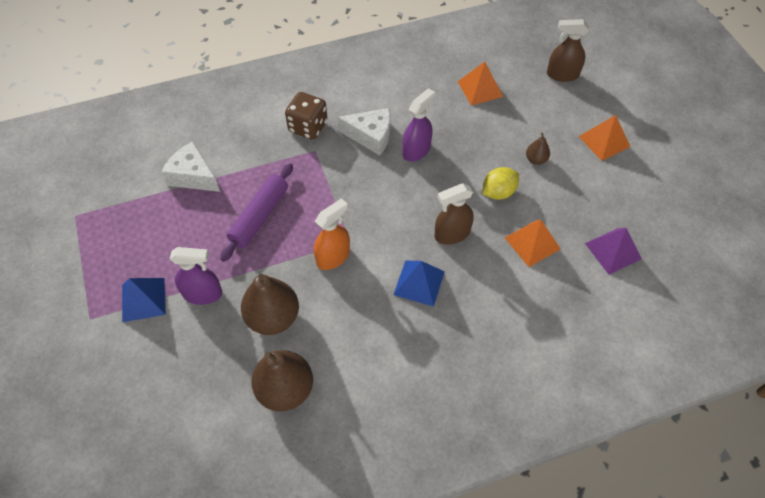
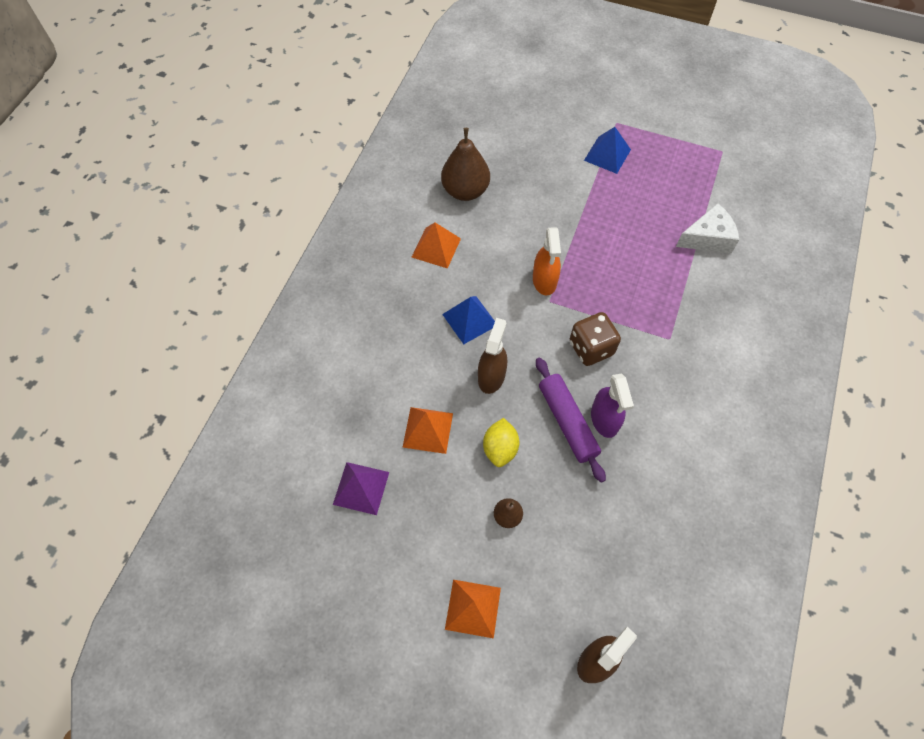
camera: 130 degrees right, 5 degrees up
(203, 294) = (582, 187): purple spray bottle -> none
(260, 216) = (626, 257): purple rolling pin -> purple rolling pin (567, 422)
(273, 317) = (525, 214): brown pear -> none
(308, 127) = (704, 351): brown dice -> brown dice (591, 348)
(371, 136) = (653, 394): white cheese -> none
(480, 89) = (641, 547): orange pyramid -> orange pyramid (436, 247)

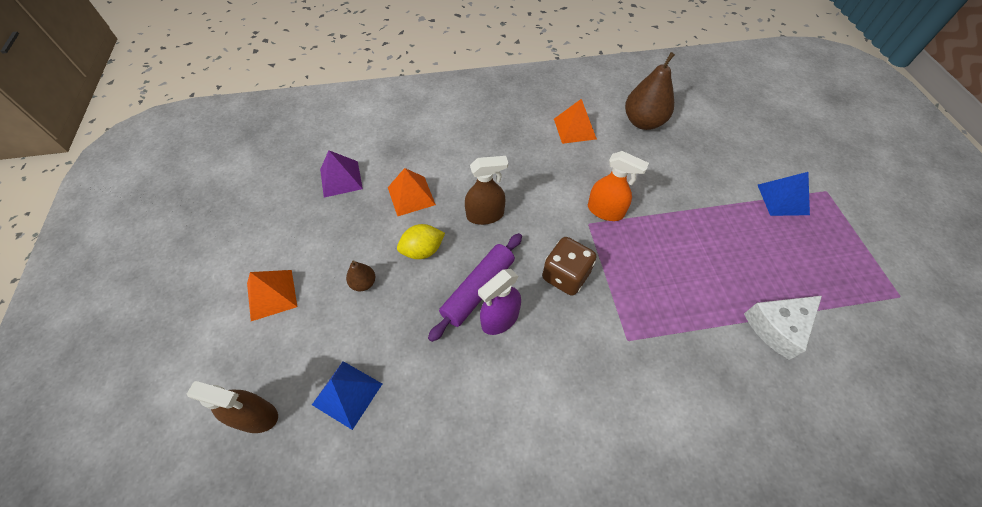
camera: 60 degrees right, 5 degrees down
(470, 319) = (527, 178): blue pyramid -> blue pyramid (347, 394)
(544, 280) = (605, 211): orange spray bottle -> orange spray bottle turned 120 degrees counterclockwise
(708, 238) = (777, 327): white cheese -> white cheese turned 105 degrees clockwise

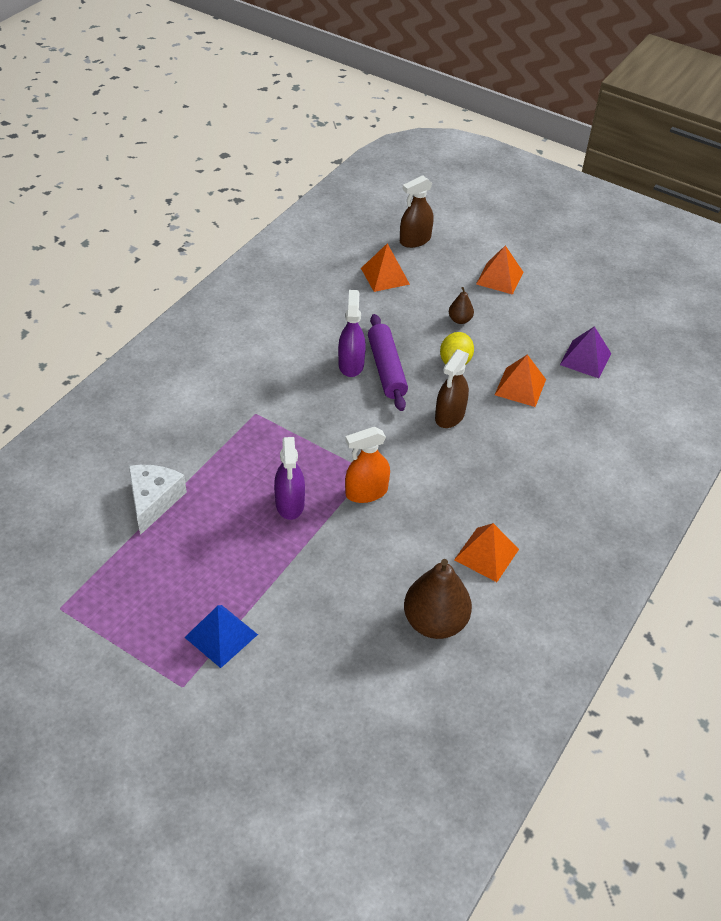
camera: 130 degrees right, 10 degrees down
(347, 394) = (385, 276): blue pyramid -> orange pyramid
(565, 276) = (340, 420): brown dice -> none
(667, 243) = (290, 504): none -> purple spray bottle

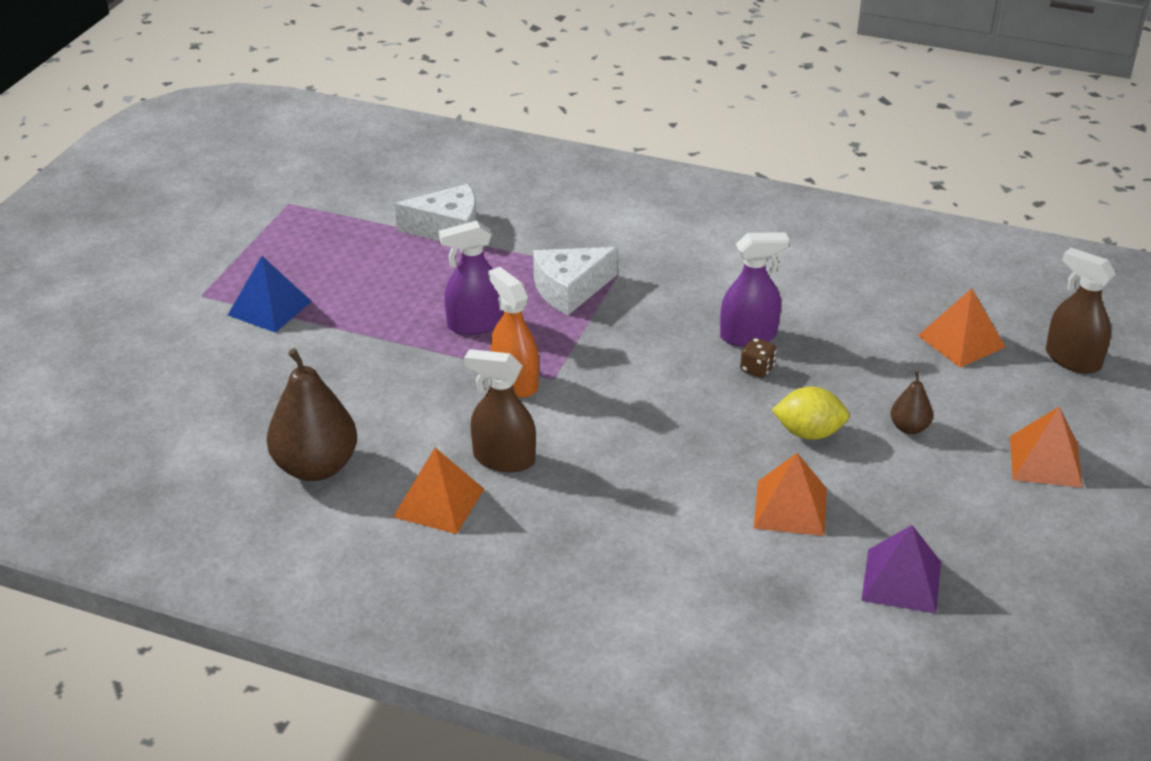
camera: 80 degrees right, 10 degrees down
(266, 442) = (570, 290): none -> white cheese
(386, 369) = (757, 369): purple rolling pin -> brown dice
(449, 416) = (690, 440): brown spray bottle -> brown spray bottle (503, 459)

